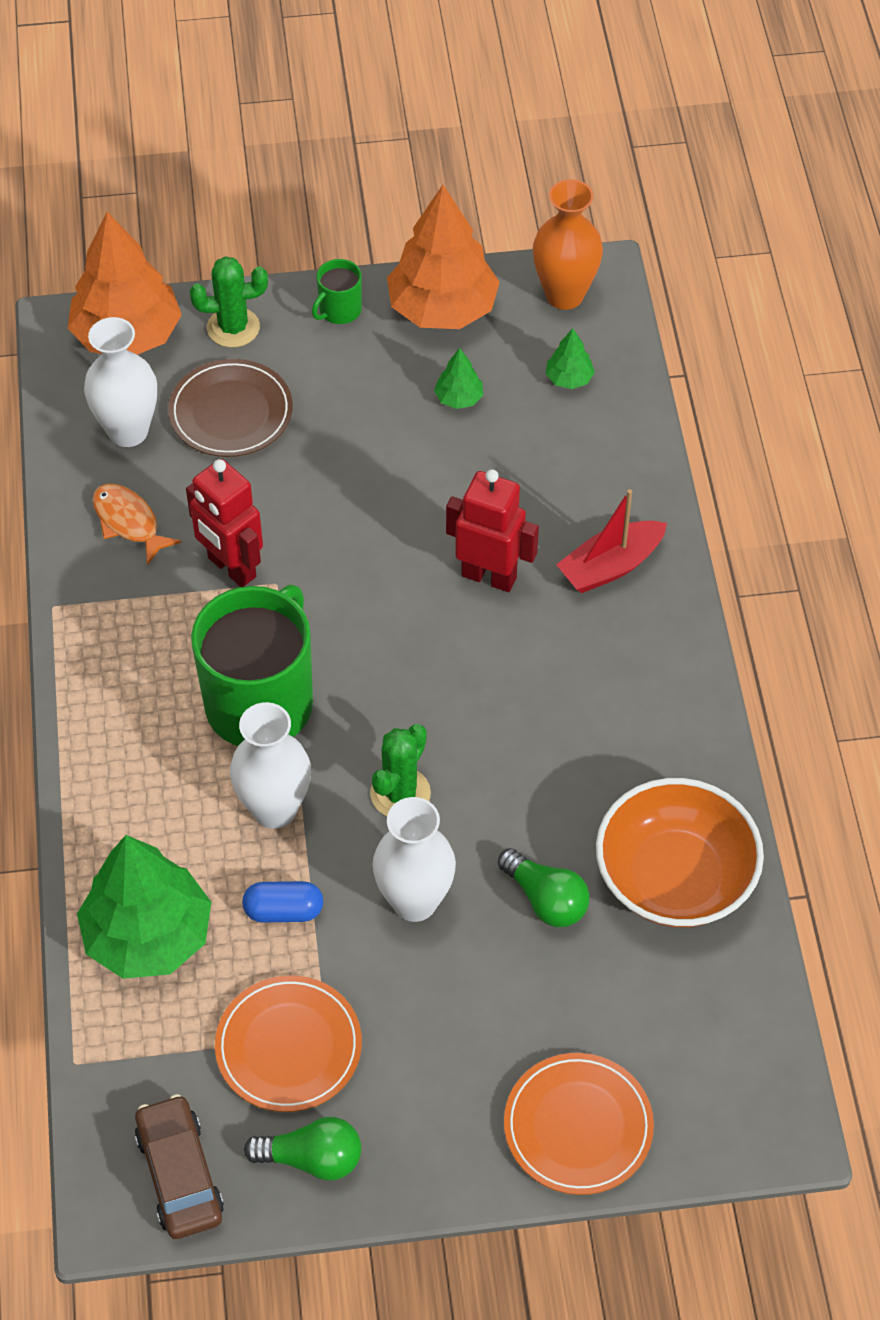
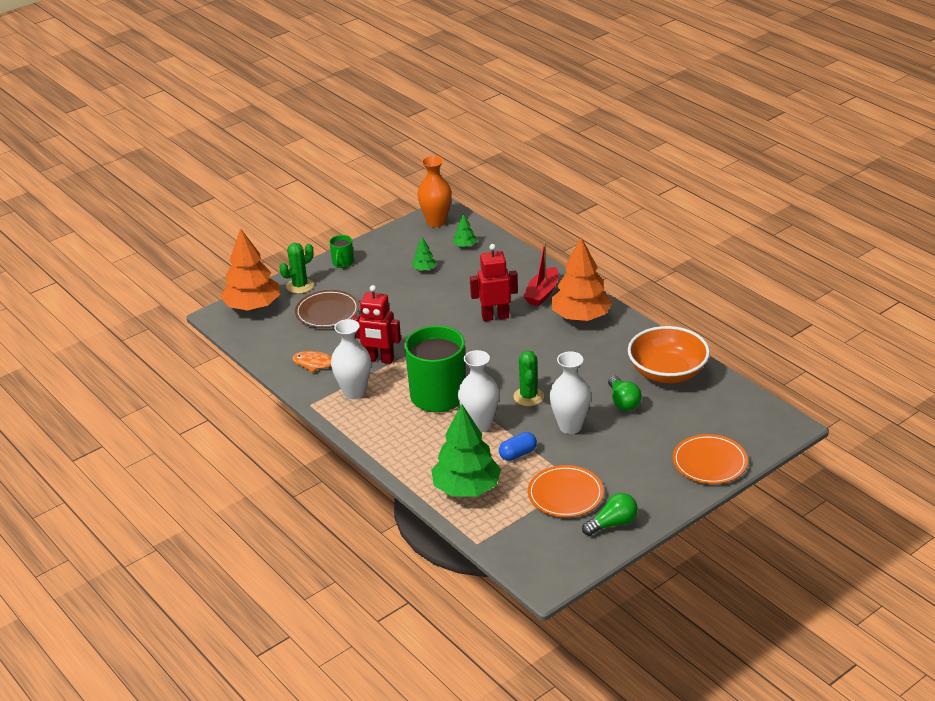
camera: 30 degrees left, 20 degrees down
(128, 431) = (286, 336): white vase -> white vase (354, 392)
(180, 1174) = (562, 556): brown car -> none
(442, 308) = (388, 245): orange tree -> orange tree (581, 317)
(546, 899) = (623, 401): green light bulb -> green light bulb turned 60 degrees clockwise

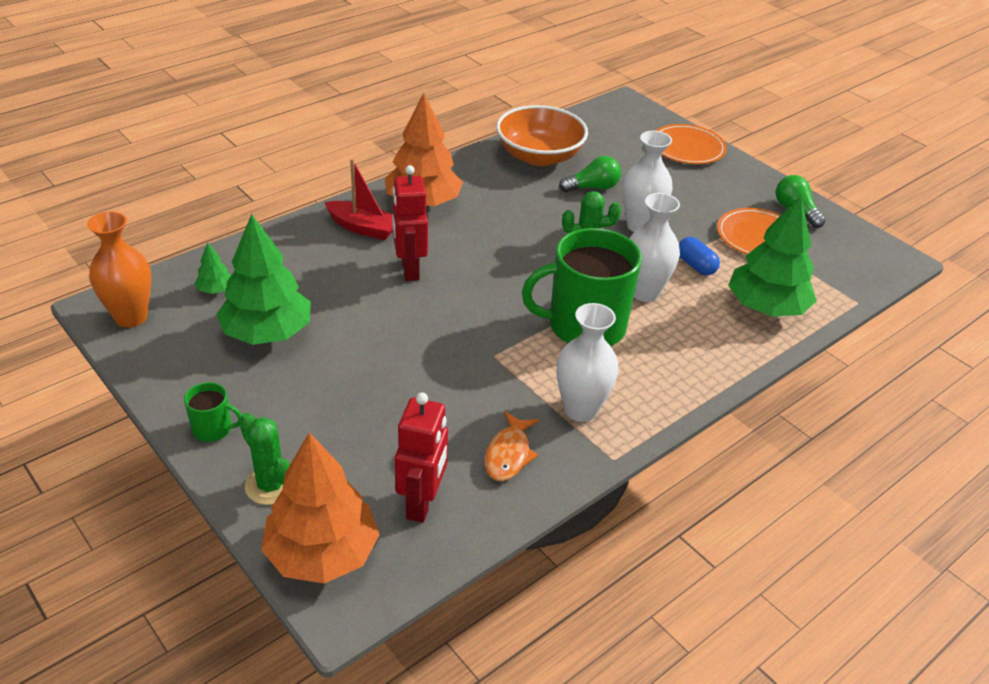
camera: 95 degrees left, 5 degrees up
(327, 312) = (362, 445): brown plate -> none
(379, 359) = (500, 382): red robot -> red robot (422, 503)
(424, 269) = (267, 333): green tree -> green tree, size x2.32

